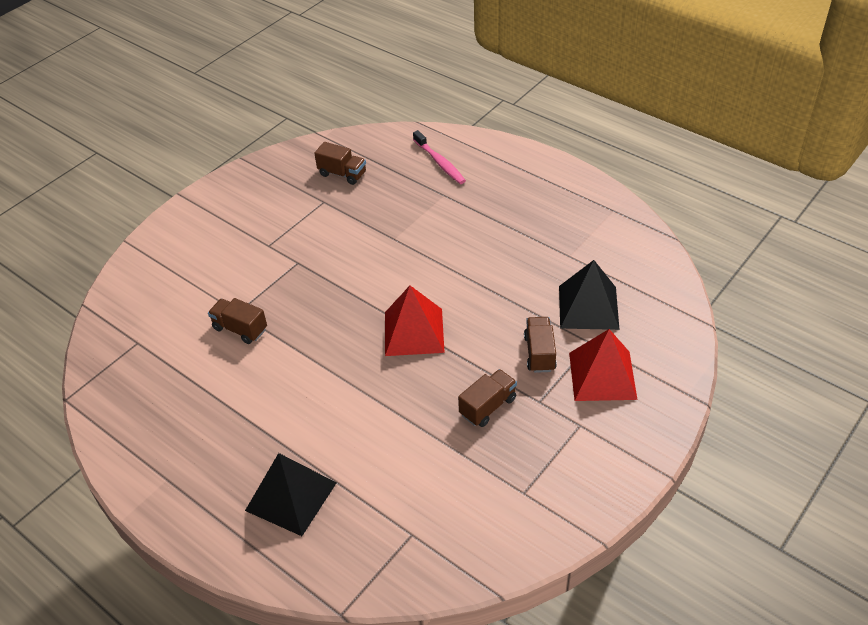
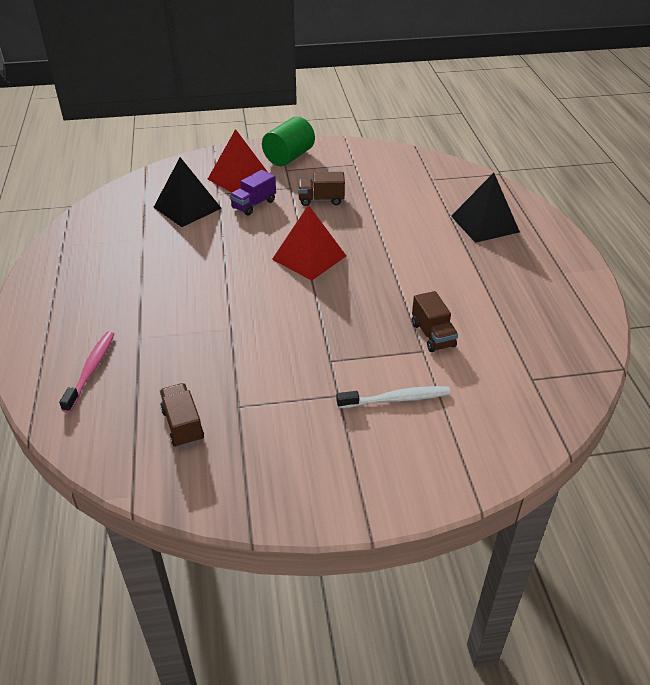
camera: 140 degrees left, 5 degrees down
(227, 266) = (395, 399): none -> white toothbrush
(539, 353) = (254, 204): brown truck -> purple truck
(605, 447) = (289, 157): none -> green cylinder

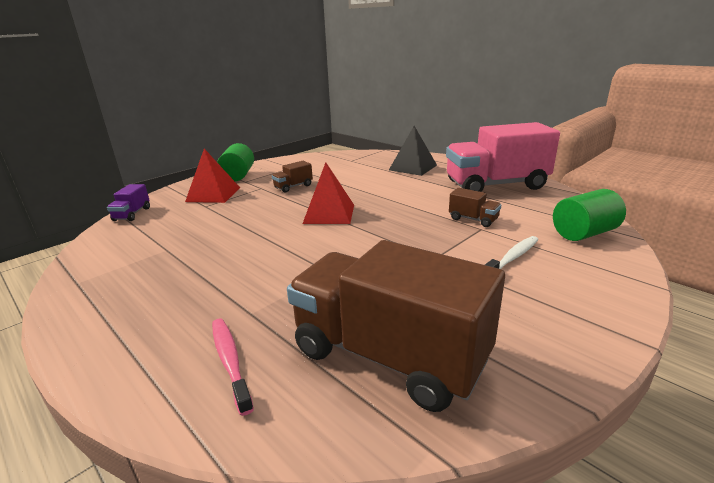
camera: 35 degrees left, 15 degrees down
(183, 425) = (389, 356): brown truck -> brown truck, size x2.44
(187, 207) = (187, 220): black pyramid -> none
(254, 204) = (244, 203): purple truck -> purple truck (132, 214)
(516, 413) = (584, 233): none -> green cylinder
(536, 299) = (496, 185): none -> pink truck

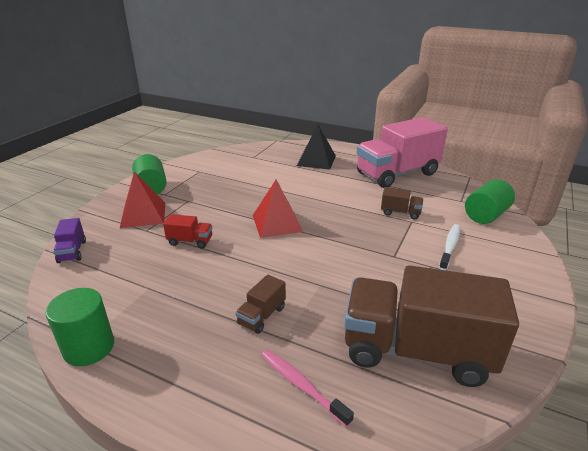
camera: 20 degrees left, 5 degrees up
(75, 287) = (89, 347): none -> green cylinder
(235, 218) = (190, 241): none -> red truck
(293, 187) = (220, 195): brown truck -> brown truck (262, 316)

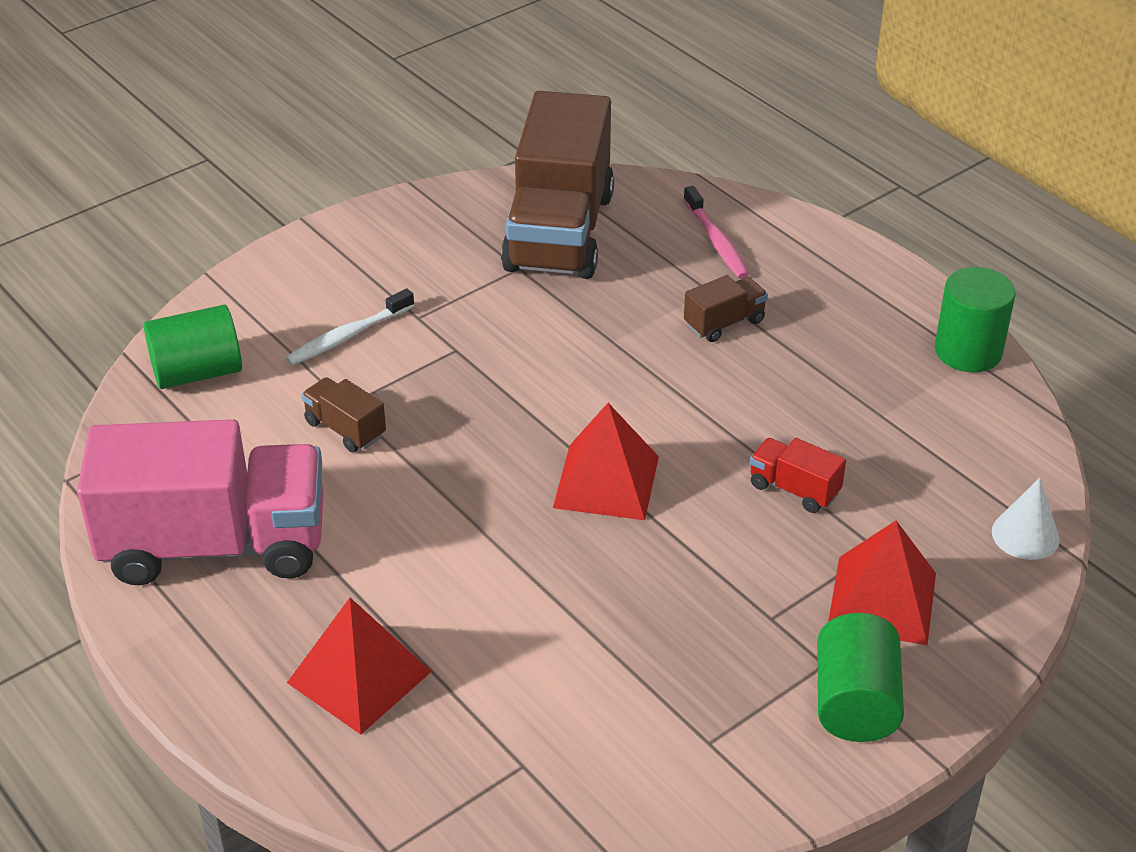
camera: 155 degrees left, 10 degrees up
(72, 251) = (1025, 535): purple truck -> white cone
(316, 160) = (359, 677): black pyramid -> red pyramid
(416, 351) = (559, 232): brown truck -> brown truck turned 60 degrees clockwise

